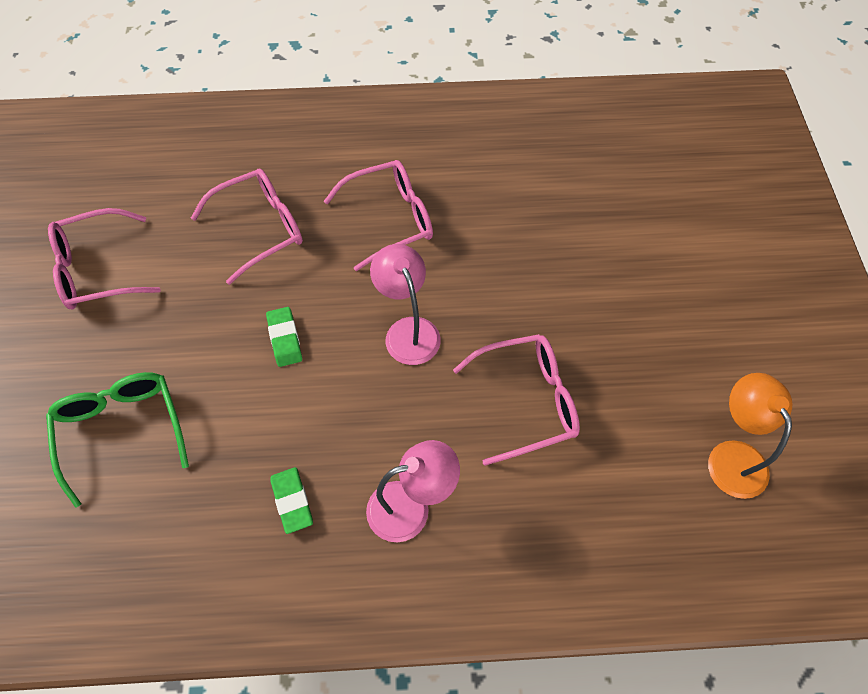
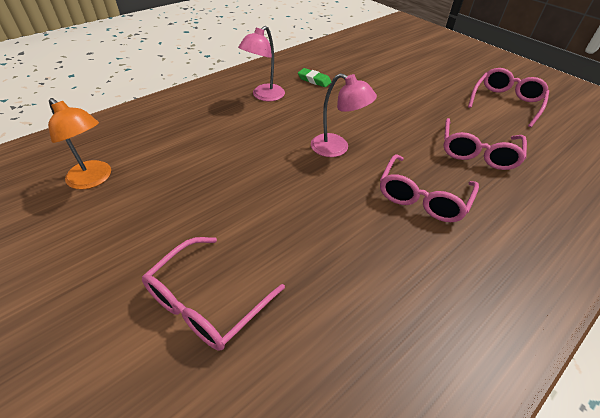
camera: 140 degrees right, 15 degrees down
(121, 430) = (403, 71): green glasses -> none
(285, 339) = (390, 118): green eraser -> none
(527, 401) = (240, 150): pink glasses -> pink glasses (206, 302)

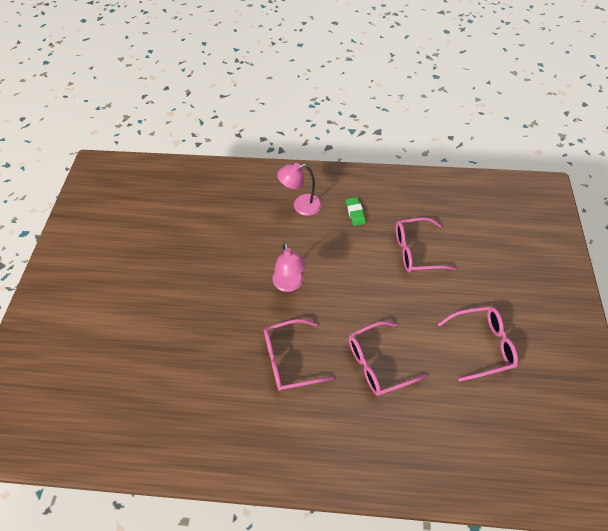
camera: 50 degrees right, 10 degrees up
(94, 179) = (148, 210): orange lamp -> none
(206, 302) = (123, 321): pink glasses -> pink glasses (416, 251)

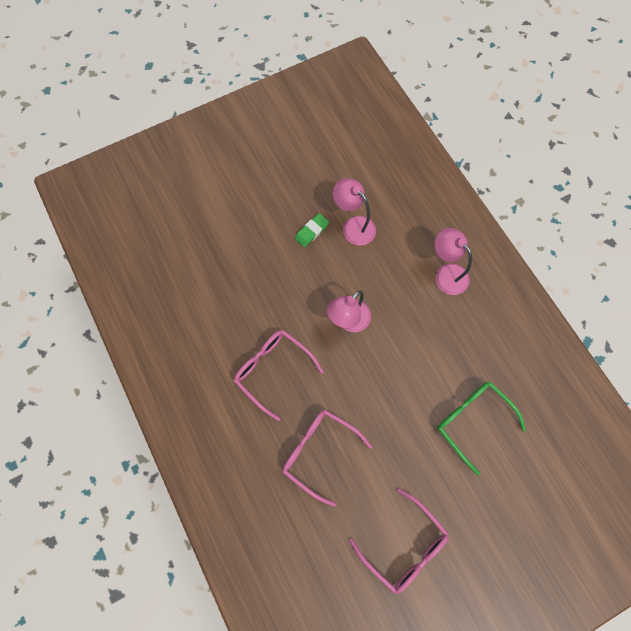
camera: 55 degrees right, 15 degrees up
(219, 239) = (353, 226): none -> pink lamp
(355, 213) = (476, 332): green eraser -> green eraser (311, 231)
(416, 251) = (472, 421): pink glasses -> green glasses

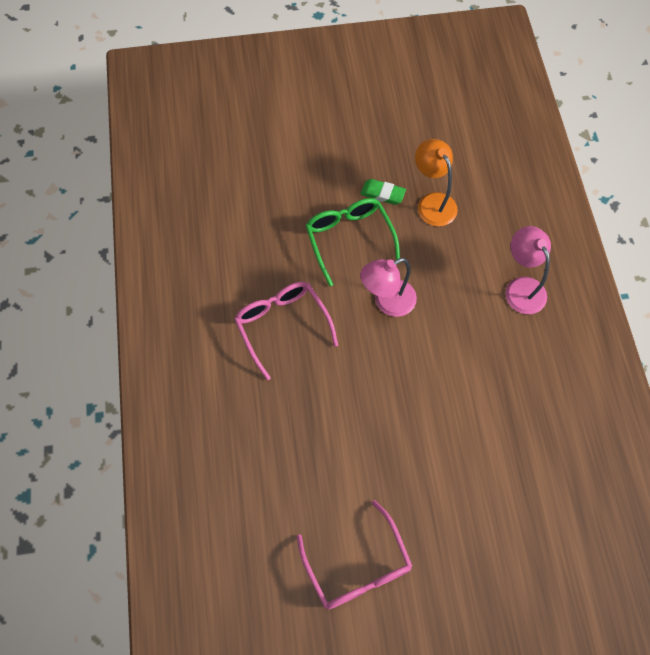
camera: 20 degrees right, 5 degrees down
(311, 231) = (382, 194): green eraser -> green eraser turned 45 degrees clockwise
(319, 452) = (299, 430): pink glasses -> none
(353, 226) = (432, 202): pink lamp -> orange lamp
(472, 421) = (490, 458): green glasses -> green glasses (349, 239)

